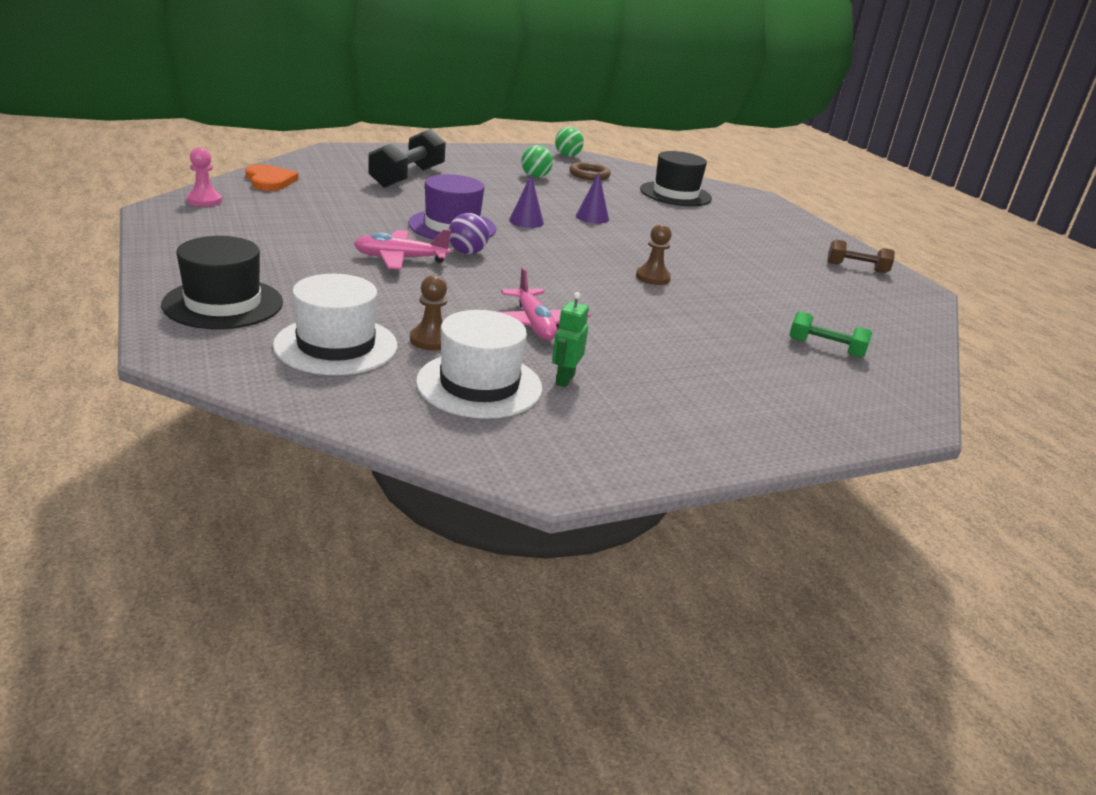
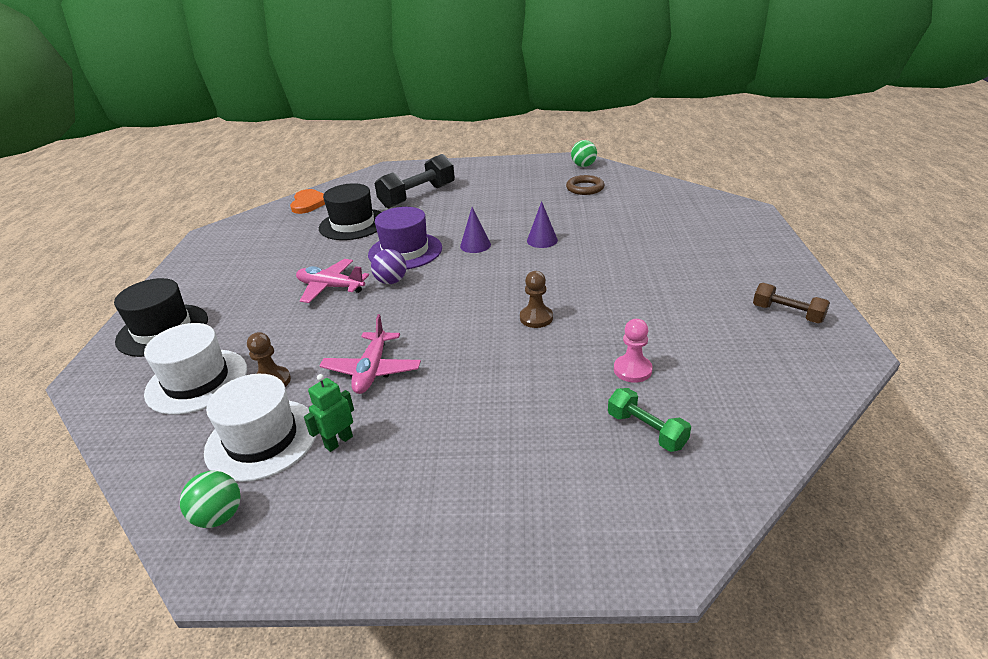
camera: 30 degrees right, 5 degrees up
(204, 200) = (246, 224): pink pawn -> pink pawn (632, 370)
(535, 177) = (530, 192): green ball -> green ball (219, 516)
(675, 194) = (654, 210): black hat -> black hat (353, 224)

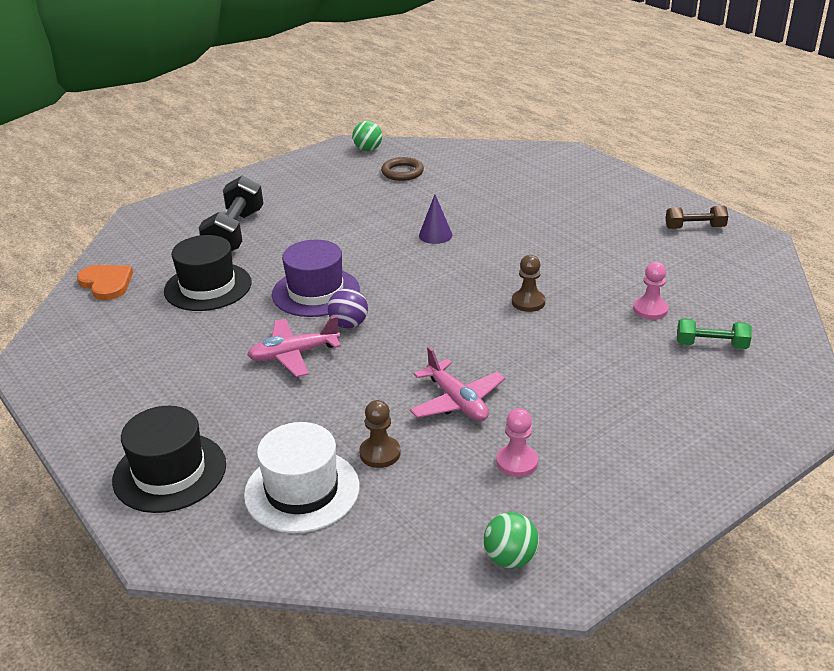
camera: 40 degrees left, 0 degrees up
(262, 439) = (450, 495): white hat -> none
(338, 441) = (517, 462): green robot -> pink pawn
(475, 245) = (379, 261): purple cone -> none

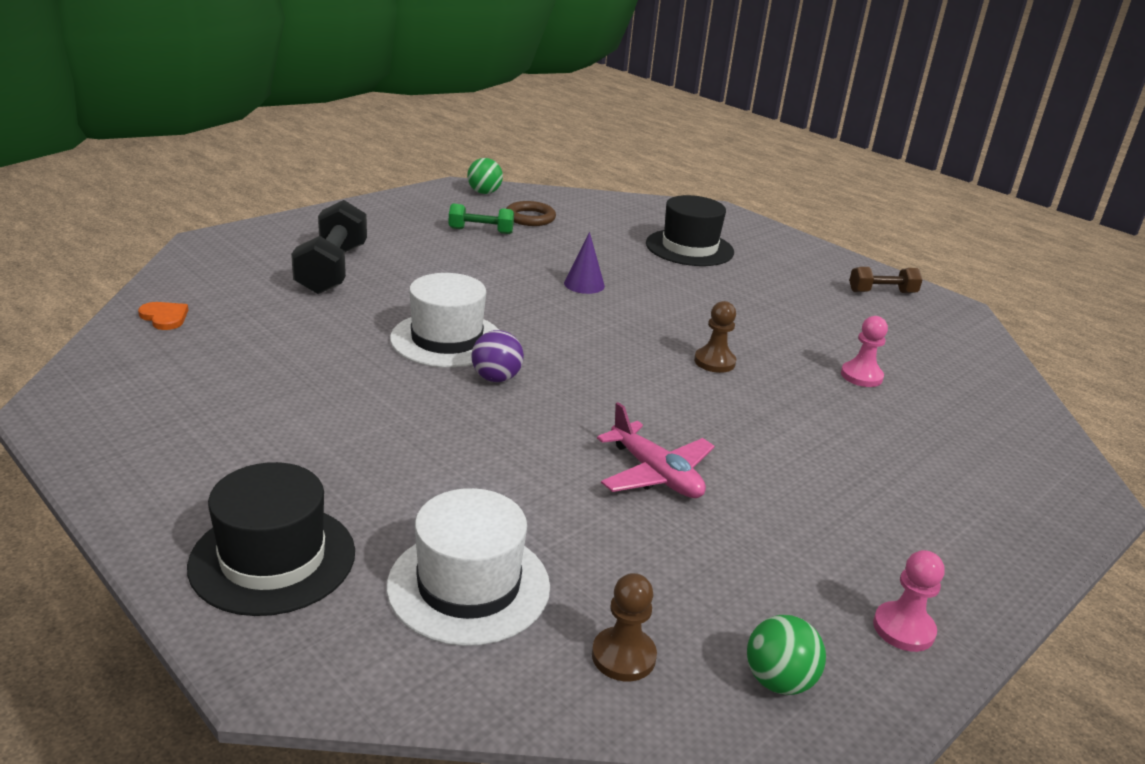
camera: 10 degrees left, 5 degrees down
(106, 283) = (164, 317): orange heart -> orange heart, size x0.65
(208, 287) = (303, 327): black hat -> black hat (689, 248)
(294, 354) = (429, 411): pink plane -> none
(316, 292) = (447, 339): purple hat -> white hat
(380, 453) = (568, 537): brown pawn -> brown pawn (623, 656)
(517, 462) = (752, 551): pink pawn -> pink pawn (903, 629)
(711, 345) = (945, 417): green dumbbell -> green dumbbell (481, 231)

